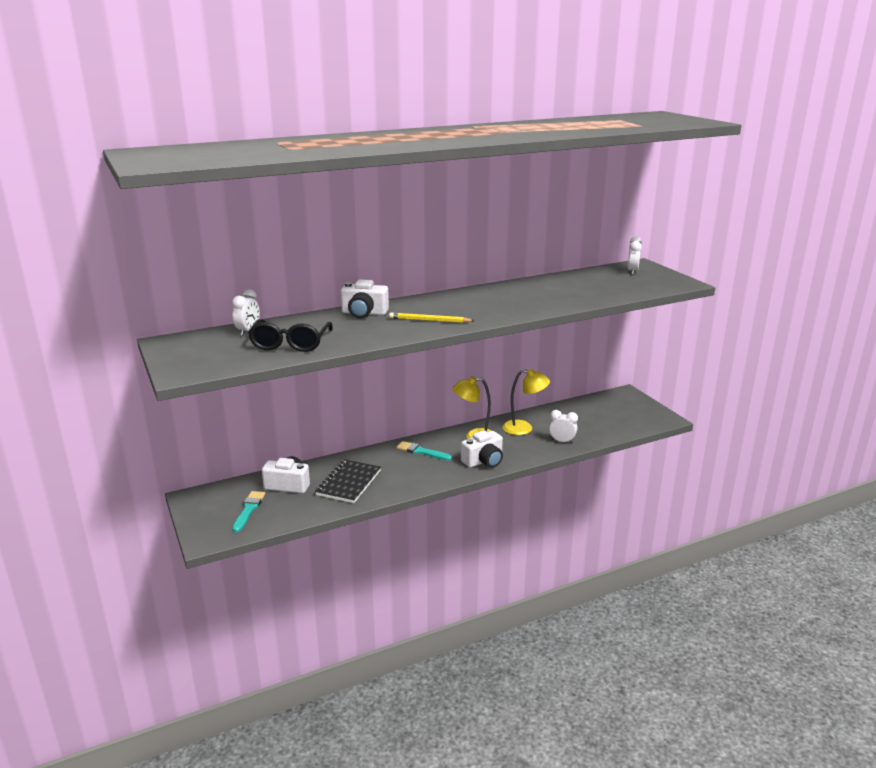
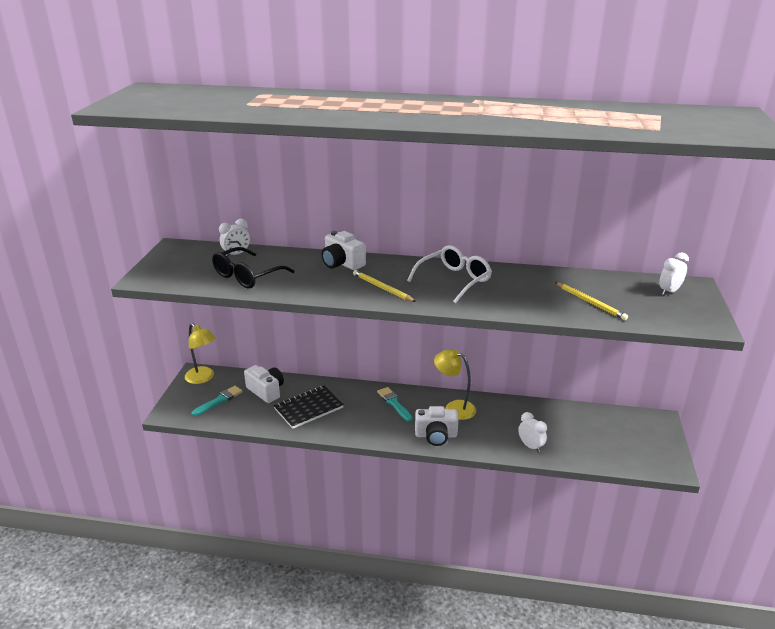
camera: 35 degrees right, 5 degrees up
(477, 301) = (454, 280): none -> white glasses
(524, 428) = (509, 417): yellow lamp -> yellow lamp (203, 378)
(595, 290) = (590, 302): none -> yellow pencil

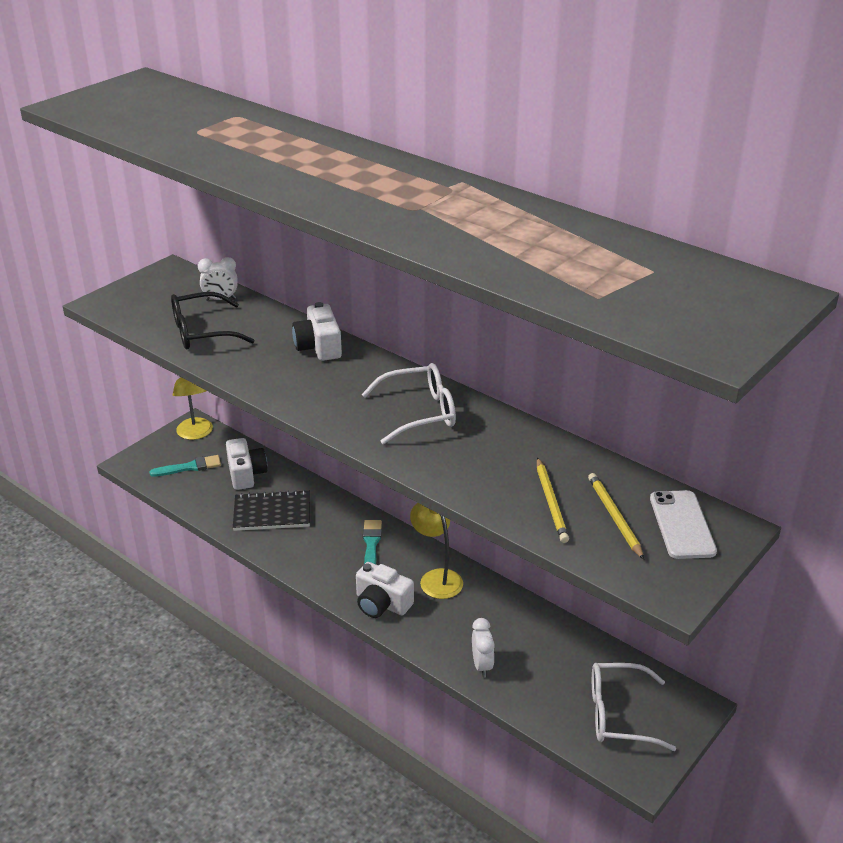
camera: 30 degrees right, 5 degrees up
(382, 288) = (325, 395): yellow pencil -> yellow pencil (614, 517)
(629, 441) = (618, 714): none -> white glasses
(669, 291) = (682, 525): white clock -> white phone

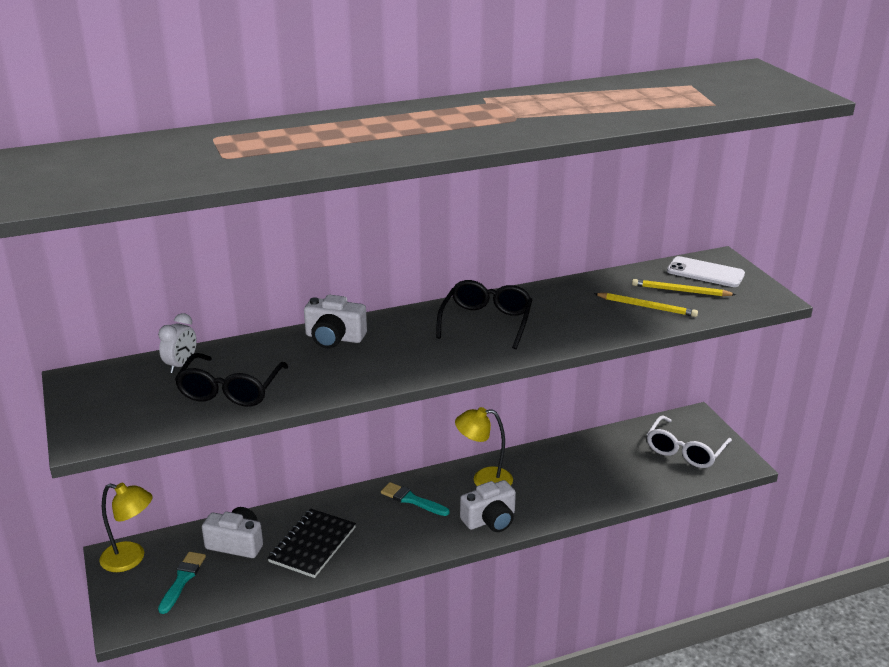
camera: 60 degrees left, 5 degrees down
(420, 412) = (486, 322): white glasses -> black glasses
(482, 665) = (597, 493): white clock -> none

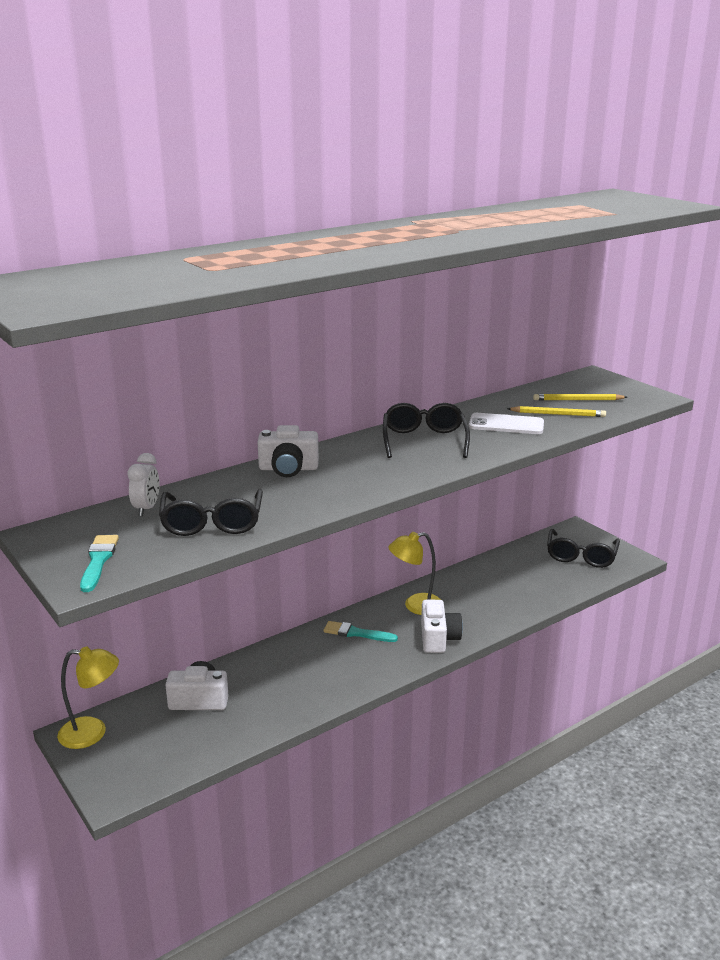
camera: 15 degrees left, 5 degrees down
(182, 579) = (157, 742): turquoise brush -> turquoise brush (98, 561)
(312, 545) = (278, 688): black notebook -> none
(490, 520) = (438, 638): white camera -> white camera turned 45 degrees counterclockwise
(685, 451) = (581, 556): white glasses -> black glasses
(705, 273) = (588, 385): white phone -> white phone (506, 425)

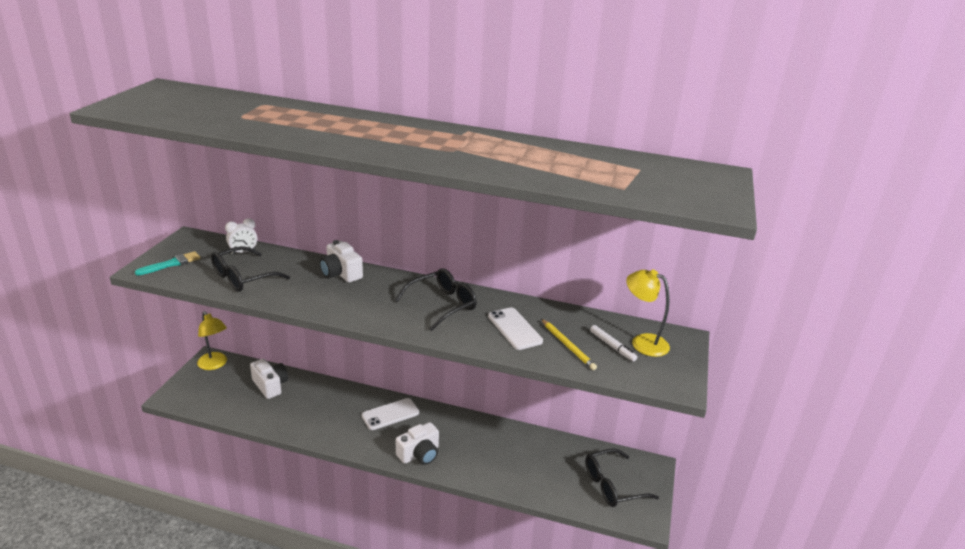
camera: 50 degrees right, 5 degrees up
(356, 633) = (390, 414): turquoise brush -> white phone
(415, 606) = (448, 426): yellow lamp -> yellow lamp (642, 342)
(578, 400) = (612, 346): yellow pencil -> white marker

